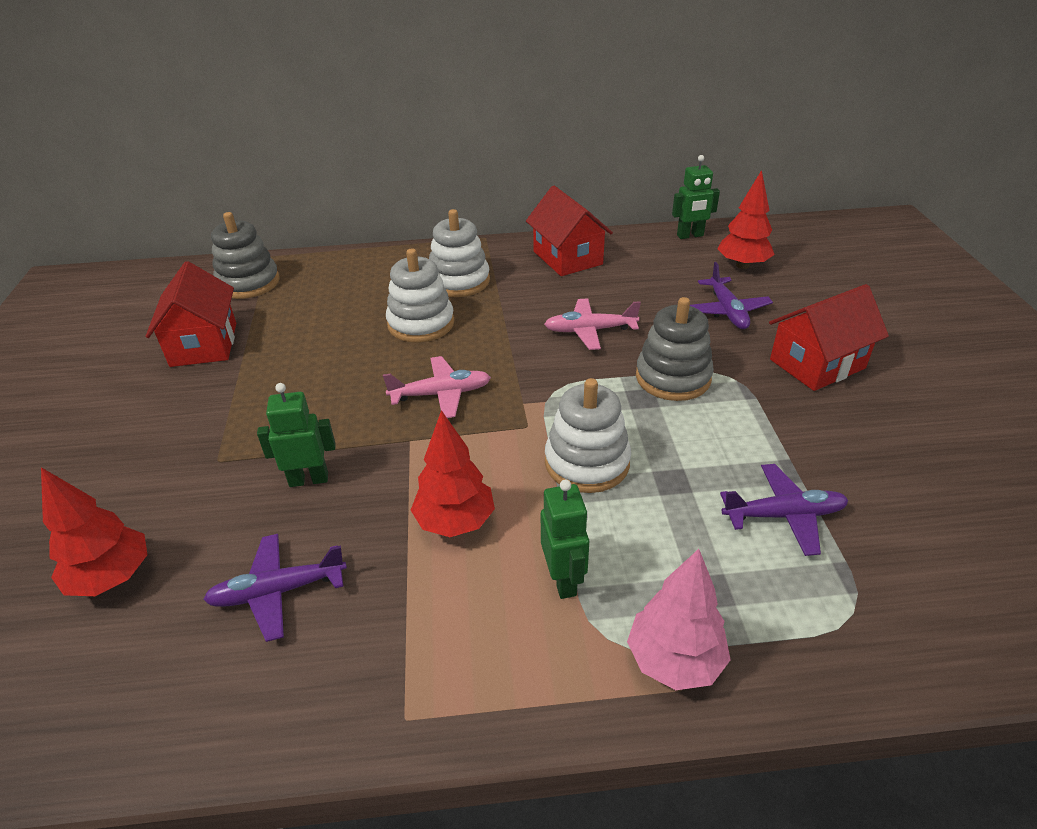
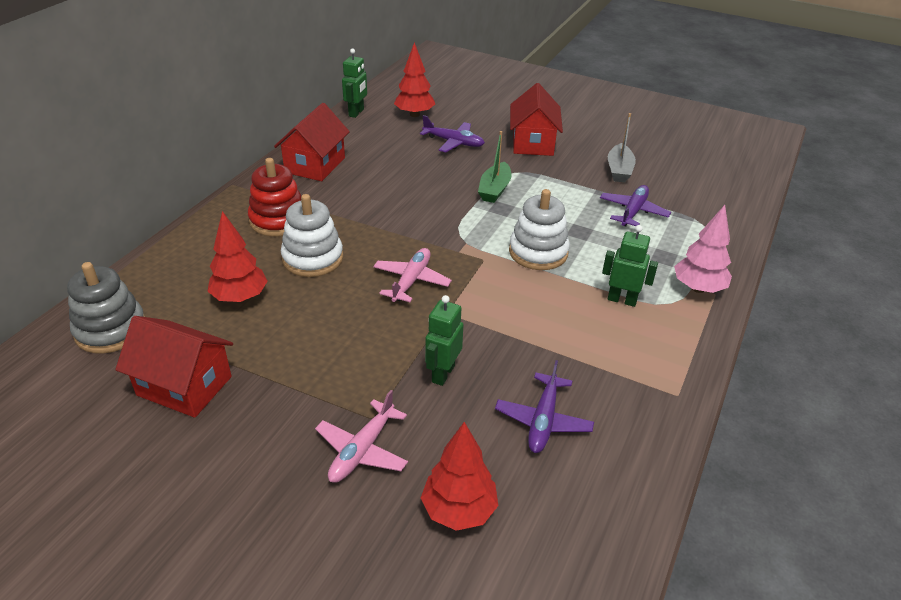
camera: 60 degrees left, 0 degrees up
(455, 522) = (544, 322): red tree -> red tree (240, 297)
(459, 281) = (278, 220): white stacking toy -> red stacking toy
(567, 258) = (315, 165): red house -> red house turned 75 degrees counterclockwise
(589, 330) = (413, 195): pink plane -> pink plane (362, 450)
(673, 377) = (494, 189): grey stacking toy -> green boat
(870, 462) = (619, 170): none -> grey boat

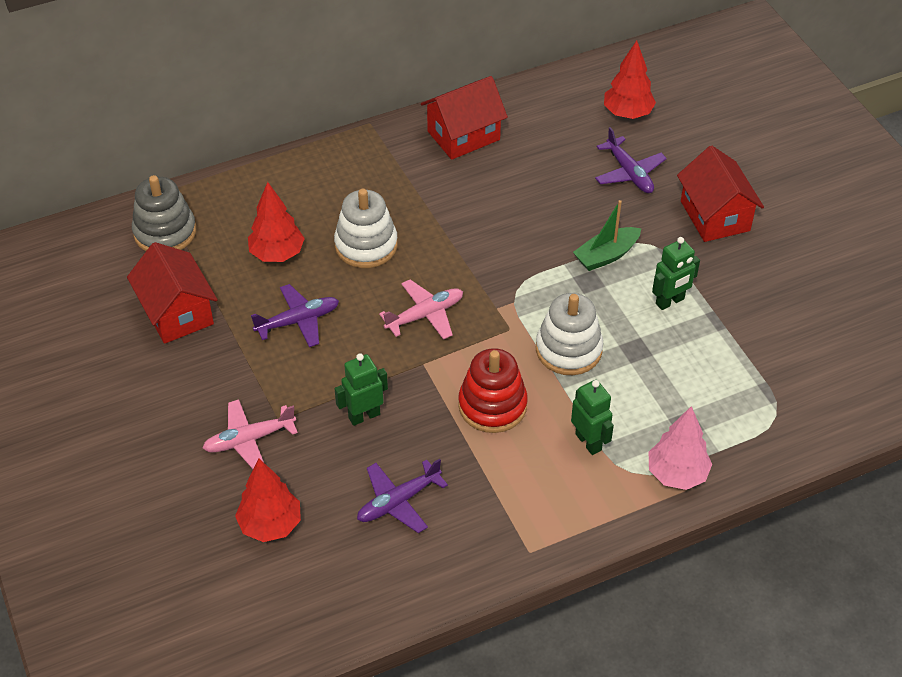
camera: 40 degrees right, 10 degrees up
(278, 220) = (374, 187): red stacking toy -> red stacking toy (492, 405)
(356, 113) = (568, 82): green robot -> green robot (670, 301)
(533, 143) = (715, 216): red house -> red house turned 60 degrees counterclockwise
(619, 170) = (769, 300): grey boat -> none
(633, 211) = (719, 358): purple plane -> purple plane (298, 321)

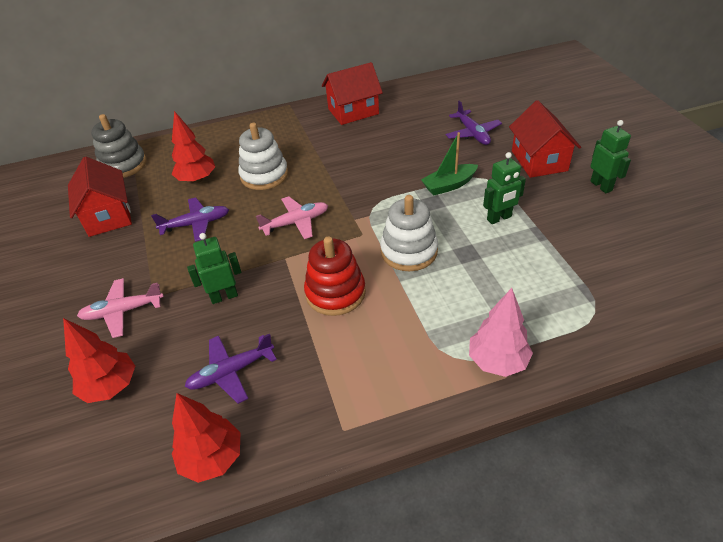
camera: 10 degrees right, 5 degrees down
(588, 442) = (416, 327): green robot -> green robot (601, 186)
(627, 113) = (474, 99): red tree -> red tree (212, 458)

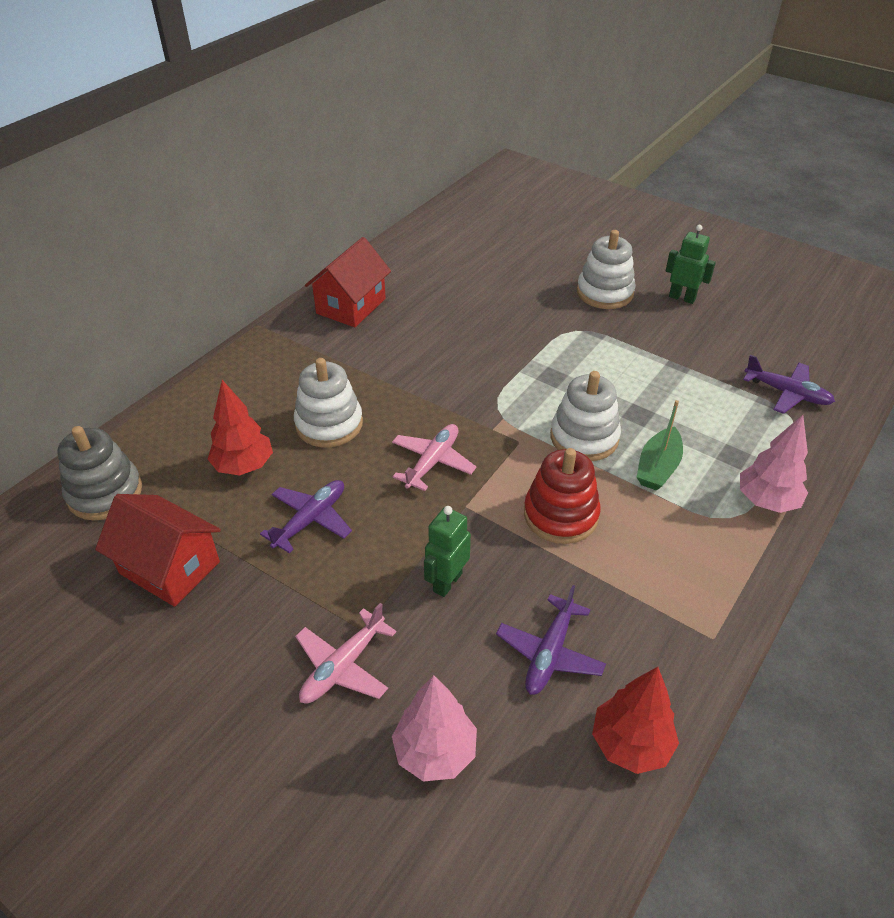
camera: 40 degrees left, 0 degrees up
(111, 387) = (435, 752): red tree -> pink tree
(449, 185) = (548, 352): green boat -> green boat (658, 467)
(472, 133) = (512, 286): purple plane -> purple plane (787, 393)
(499, 218) = (630, 366): green robot -> none
(539, 161) = (605, 293): red house -> white stacking toy

